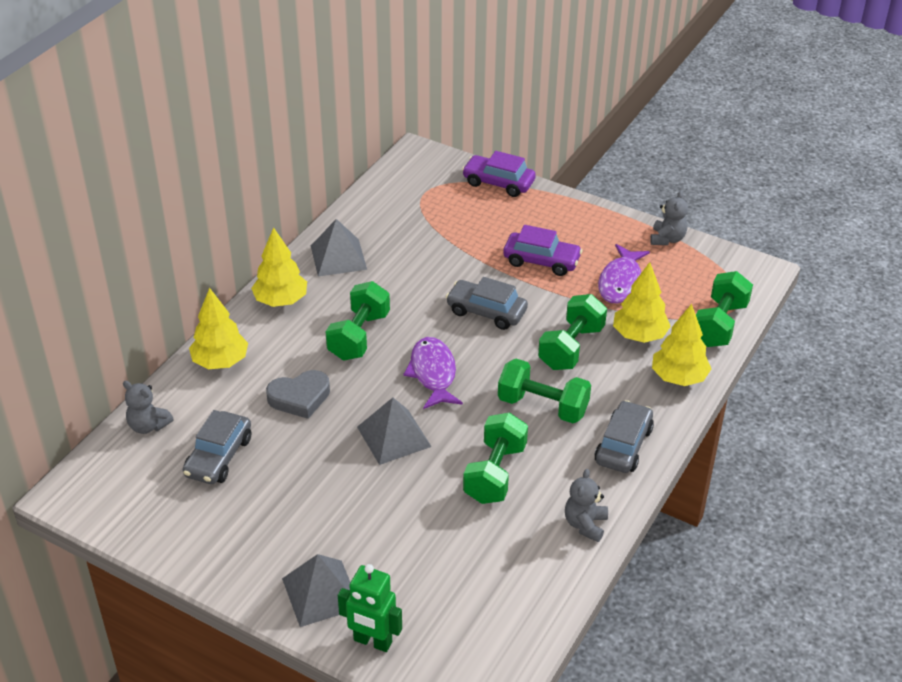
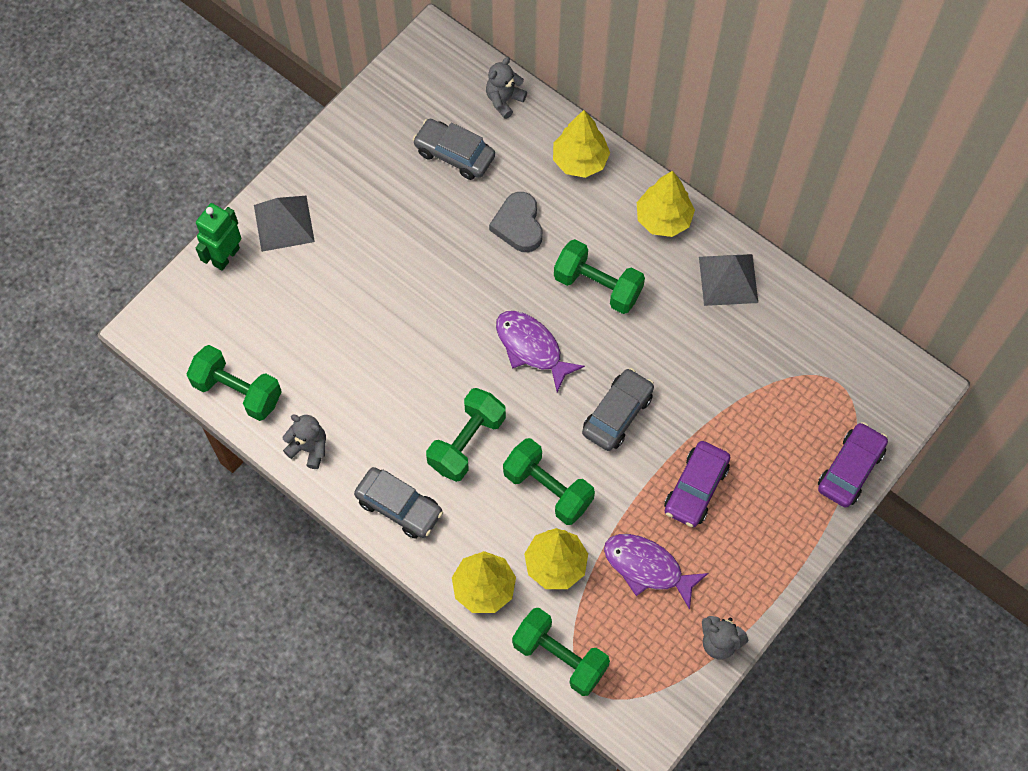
camera: 100 degrees right, 25 degrees up
(394, 436) = (452, 301): grey pyramid -> none
(433, 373) = (531, 347): purple fish -> purple fish turned 135 degrees counterclockwise
(495, 473) = (387, 382): green dumbbell -> green dumbbell (237, 391)

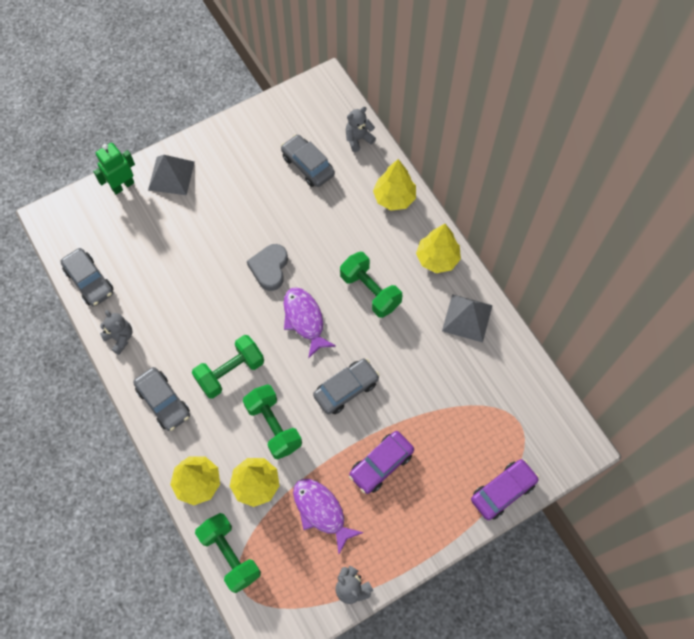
camera: 20 degrees right, 0 degrees up
(237, 391) = (89, 281): green dumbbell -> grey car
(518, 225) = (332, 229): grey heart -> grey heart (269, 268)

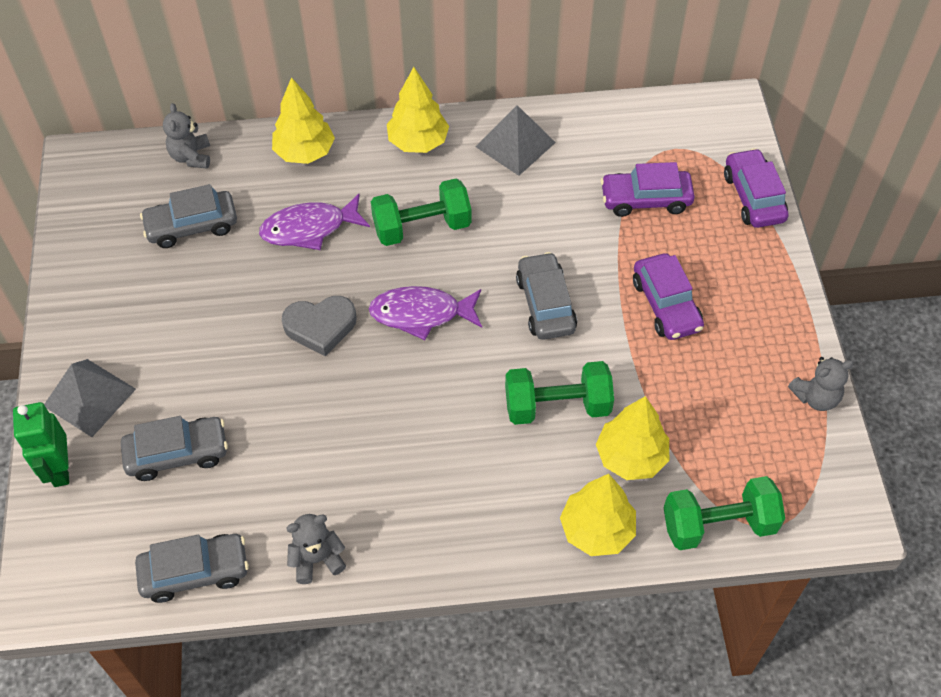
camera: 65 degrees left, 10 degrees down
(163, 402) = (452, 533): grey car -> grey car (177, 453)
(230, 372) = (450, 430): green dumbbell -> none
(269, 268) = (320, 327): grey heart -> grey heart turned 45 degrees counterclockwise
(321, 511) = (700, 394): purple fish -> purple fish (309, 228)
(463, 419) = (645, 200): none -> purple car

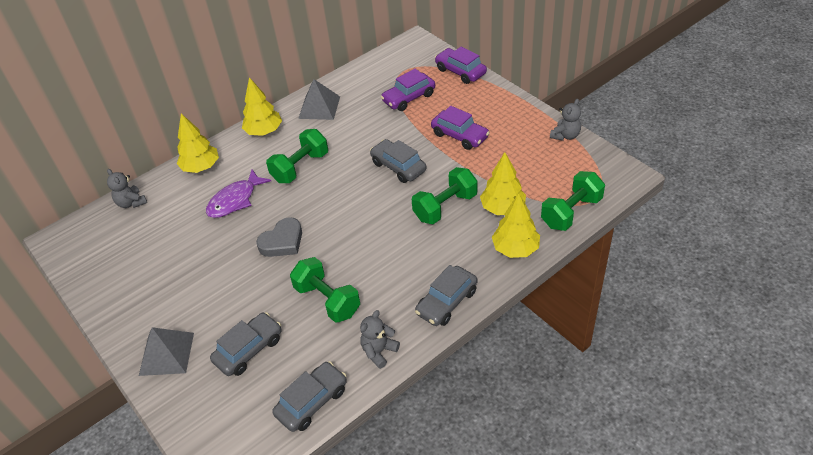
camera: 30 degrees left, 10 degrees down
(60, 469) = (178, 401): green robot -> none
(192, 226) = (161, 235): grey car -> grey car (447, 302)
(311, 446) = (327, 300): none -> green dumbbell
(421, 314) = (335, 206): purple fish -> none

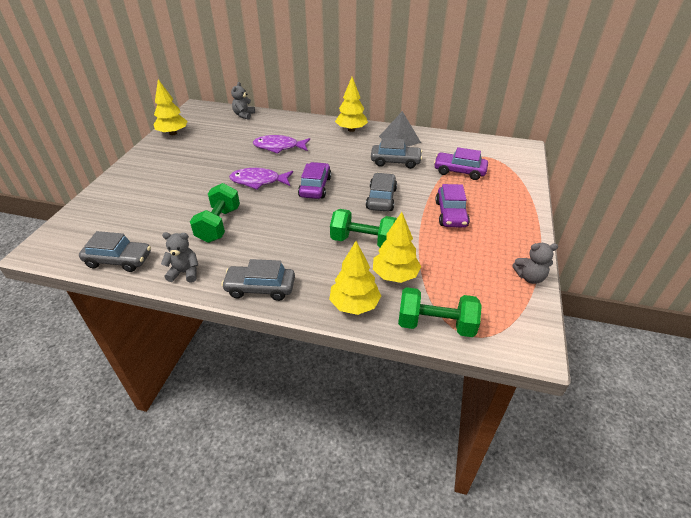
camera: 50 degrees right, 5 degrees down
(166, 354) = (131, 181): grey pyramid -> none
(201, 167) = (295, 123): yellow tree -> yellow tree (173, 133)
(249, 349) = (152, 211): grey car -> grey car (395, 161)
(282, 242) = (258, 181): grey heart -> purple fish
(300, 167) = (334, 157): green dumbbell -> none
(460, 71) = (523, 182): purple car -> purple car (315, 187)

